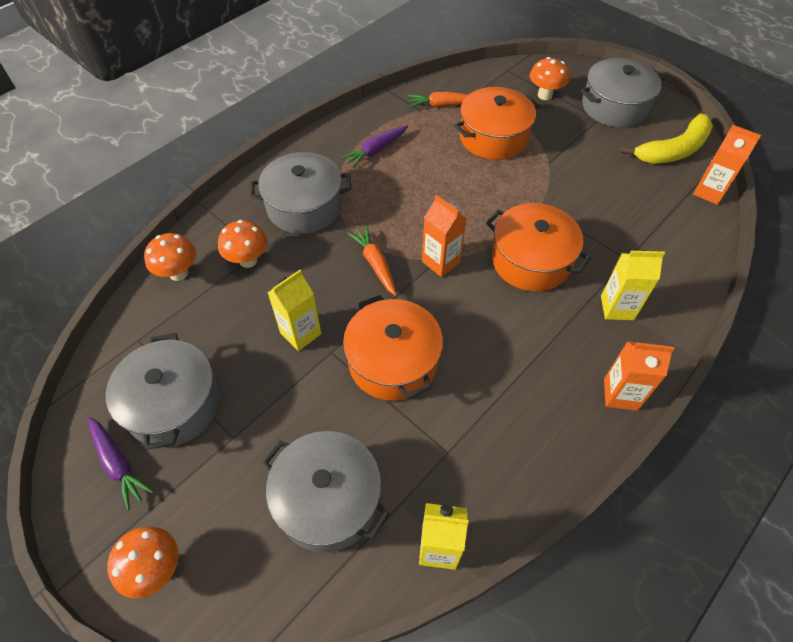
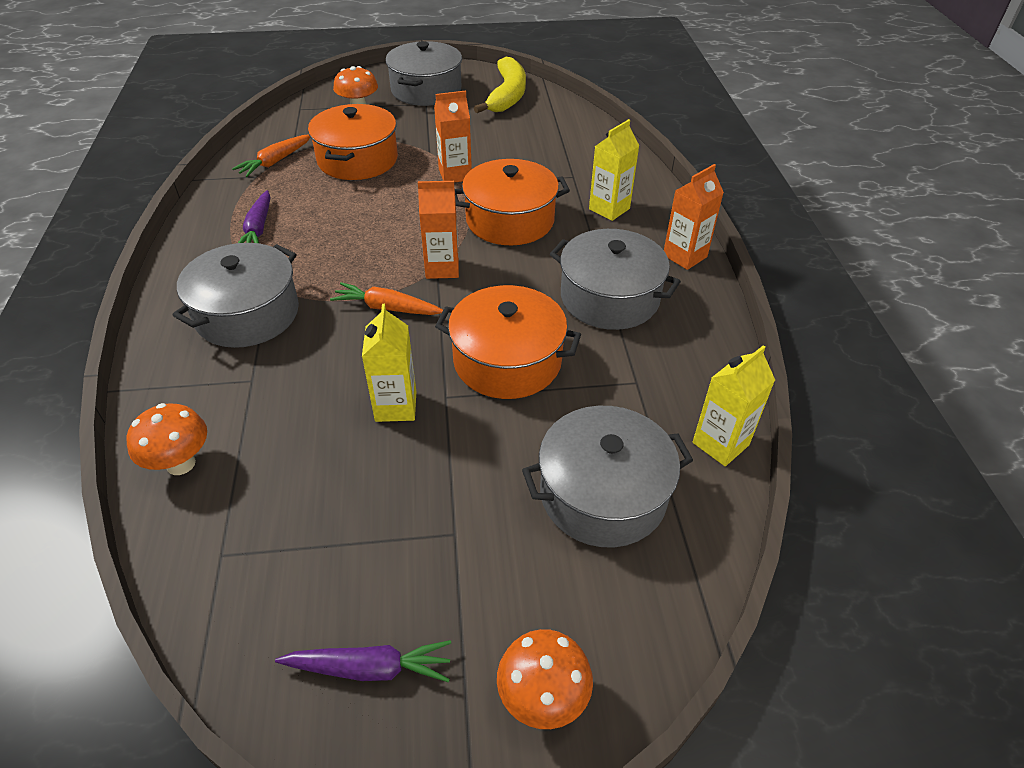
camera: 50 degrees left, 10 degrees down
(173, 404) = (352, 566): grey pot -> grey pot (609, 298)
(248, 260) = (250, 395): orange mushroom -> none
(709, 192) = (565, 107): orange carton -> orange carton (455, 174)

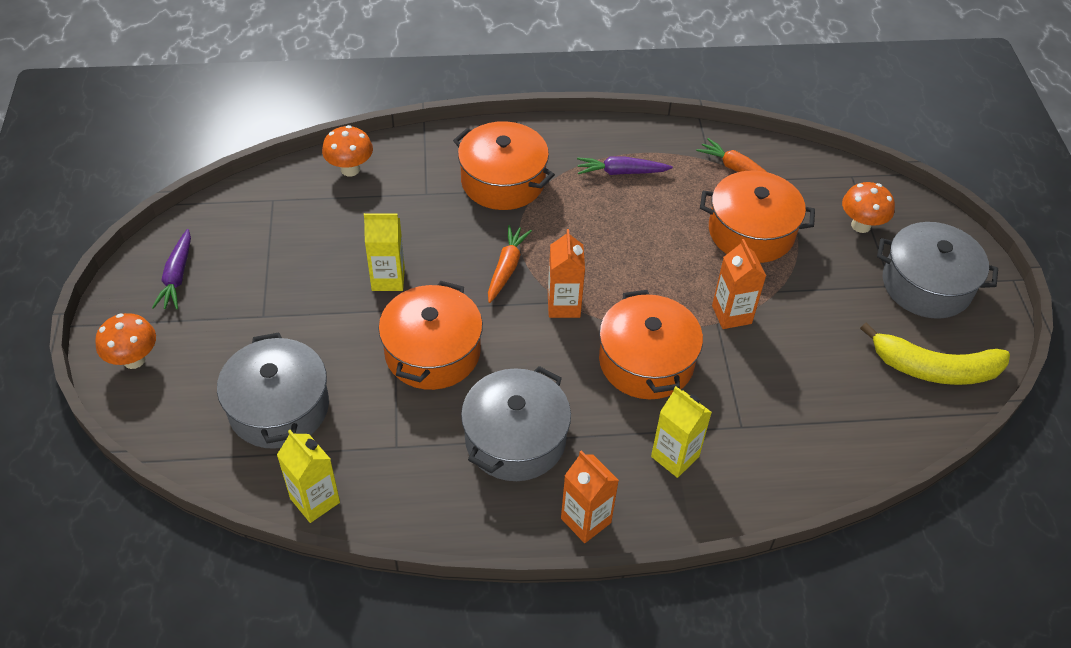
camera: 90 degrees right, 5 degrees up
(247, 314) = (503, 181): grey pot -> orange pot

